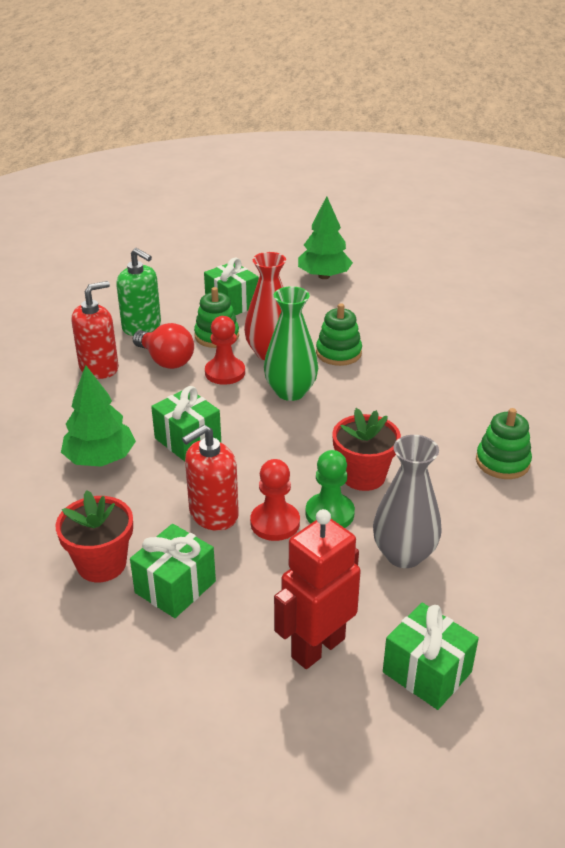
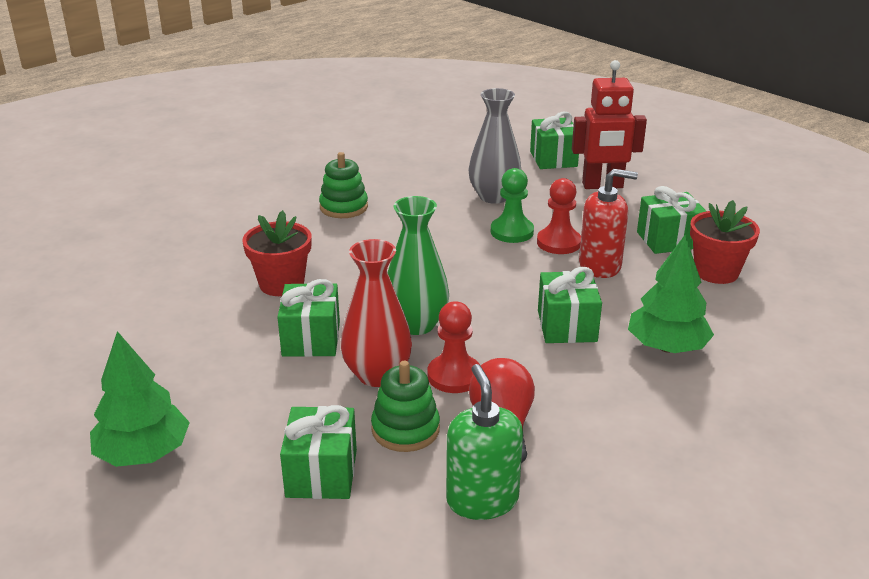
camera: 140 degrees left, 5 degrees down
(99, 368) = (594, 457): red soap dispenser -> none
(338, 353) = (311, 339): green stacking toy -> green gift
(363, 476) = (454, 240): red flower pot -> red flower pot (281, 284)

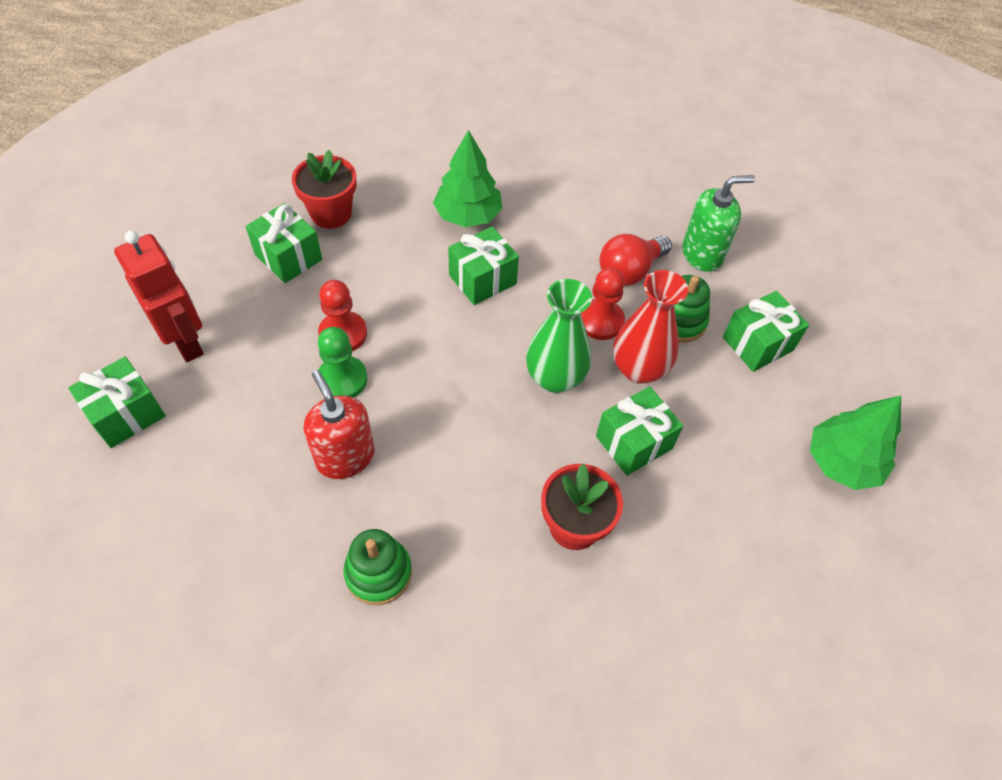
camera: 125 degrees left, 25 degrees up
(482, 499) = (702, 254): green soap dispenser -> green soap dispenser turned 150 degrees counterclockwise
(494, 196) = (266, 430): grey vase -> none
(600, 266) = (369, 289): red soap dispenser -> red soap dispenser (345, 457)

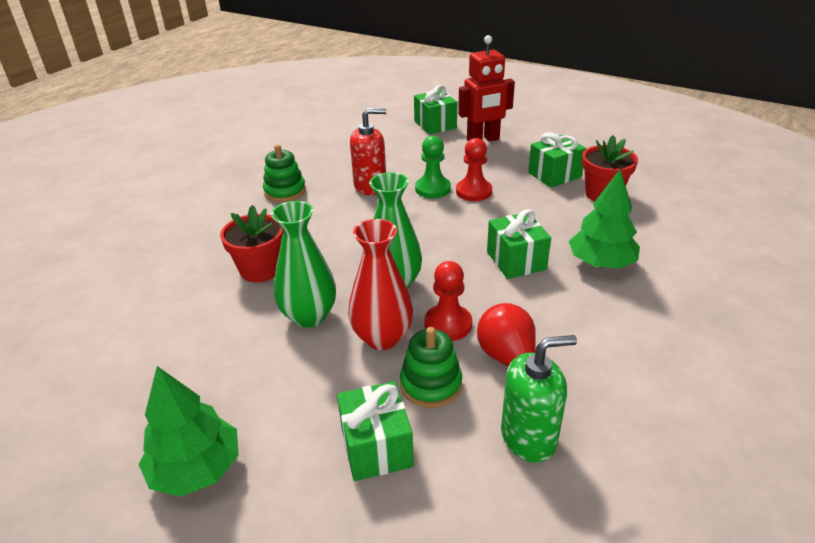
camera: 110 degrees right, 20 degrees down
(634, 442) = (309, 316): green gift -> green vase
(702, 254) = (528, 437): green soap dispenser -> green soap dispenser turned 105 degrees counterclockwise

